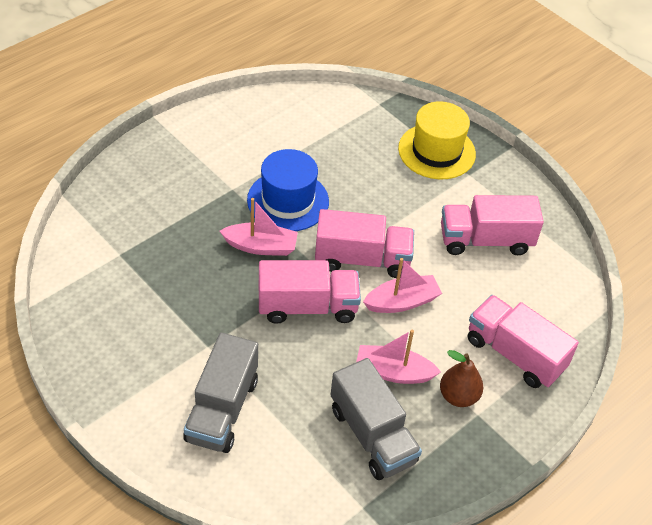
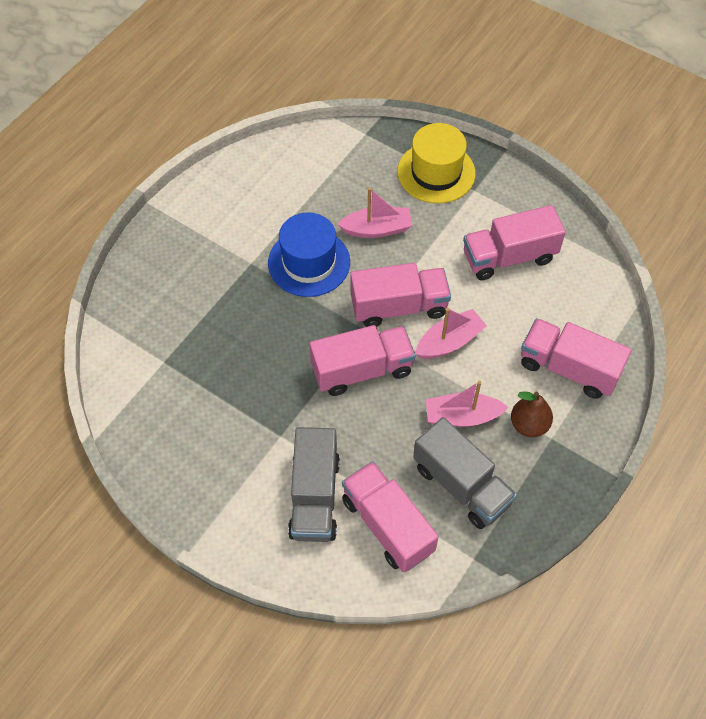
camera: 10 degrees left, 10 degrees up
(261, 246) = (298, 318): pink boat -> pink boat (377, 229)
(285, 454) = (387, 525): none -> pink truck

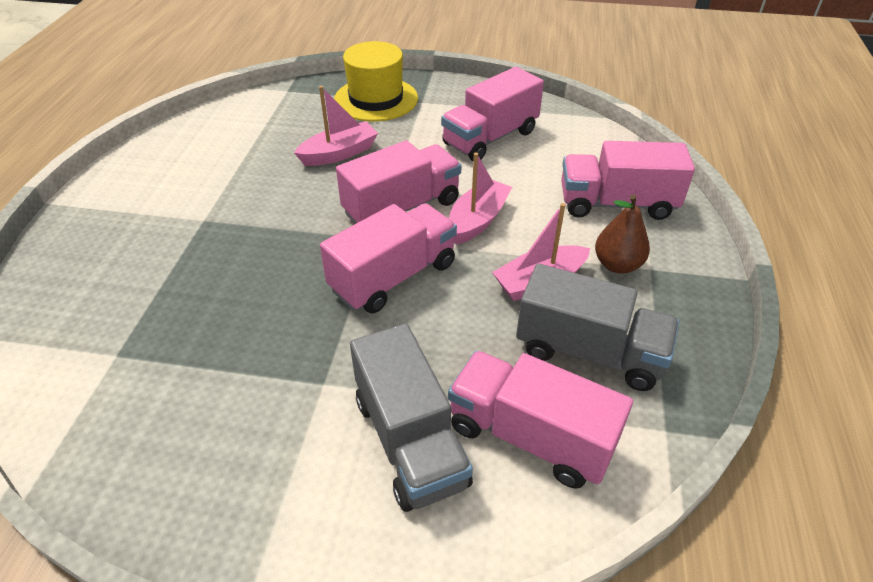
camera: 25 degrees left, 15 degrees down
(309, 262) = (275, 200): blue hat -> none

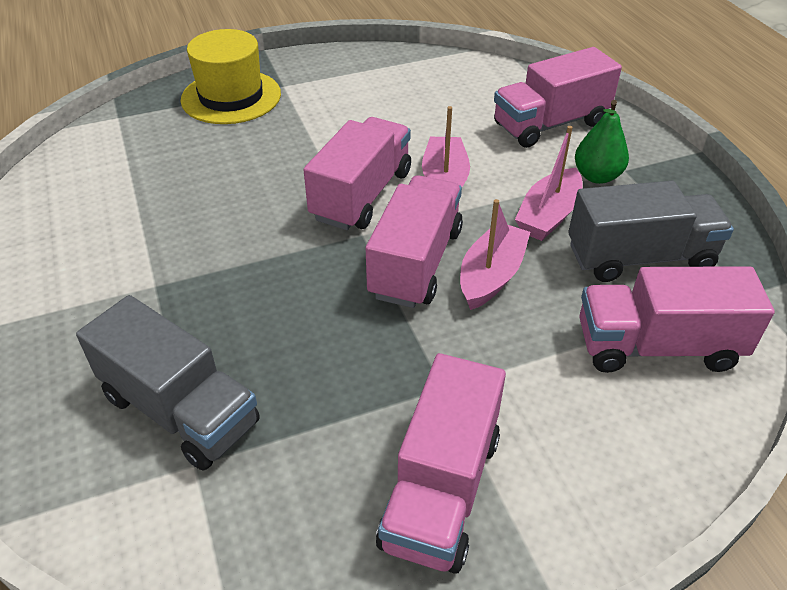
camera: 30 degrees left, 0 degrees up
(339, 153) = (244, 164): pink boat -> pink boat (491, 276)
(410, 441) = (567, 399): grey truck -> grey truck (180, 410)
(490, 138) = (385, 100): pink truck -> pink truck (441, 489)
(617, 265) = (597, 176): brown pear -> green pear

